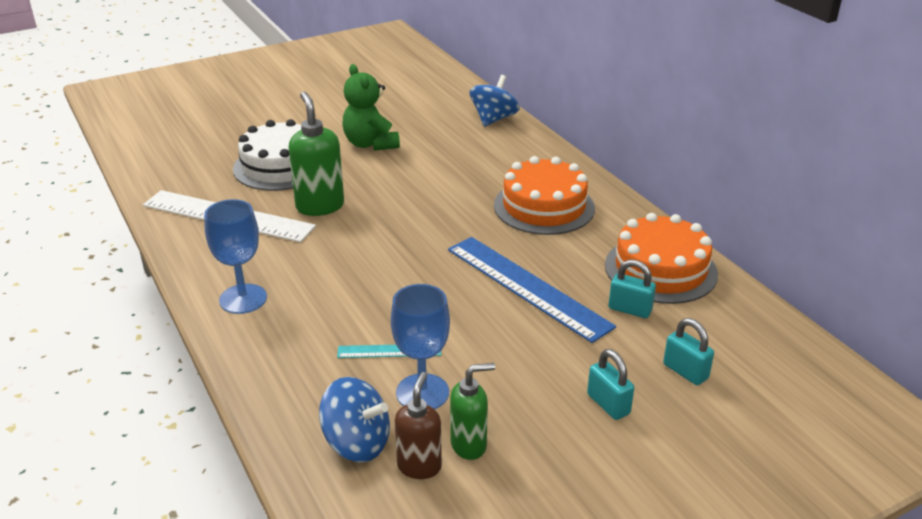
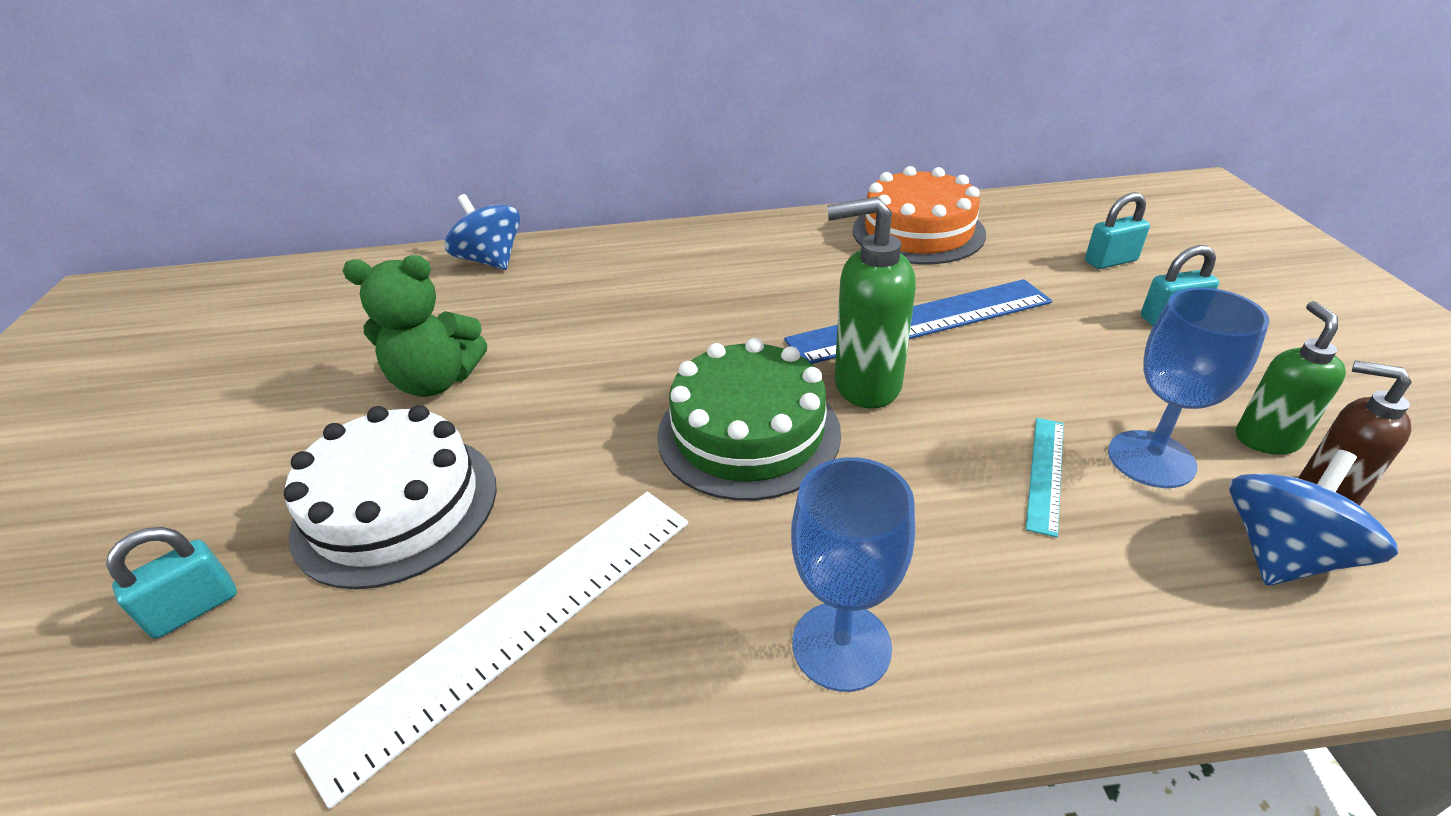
camera: 65 degrees left, 5 degrees up
(320, 206) = (584, 477): green soap dispenser -> green soap dispenser (865, 385)
(376, 244) = (748, 433): none -> green cake
(544, 206) = (743, 271): orange cake -> none
(630, 309) = (990, 266): turquoise padlock -> turquoise padlock (194, 608)

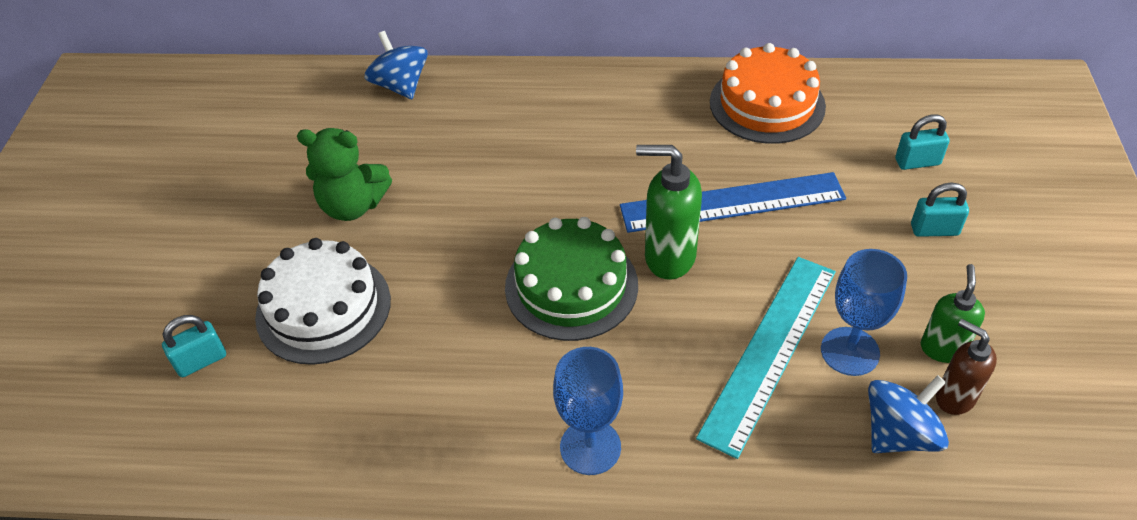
camera: 10 degrees right, 10 degrees up
(516, 624) = (396, 402): white ruler -> none
(1045, 473) = (769, 351): turquoise ruler -> turquoise ruler, size x2.15

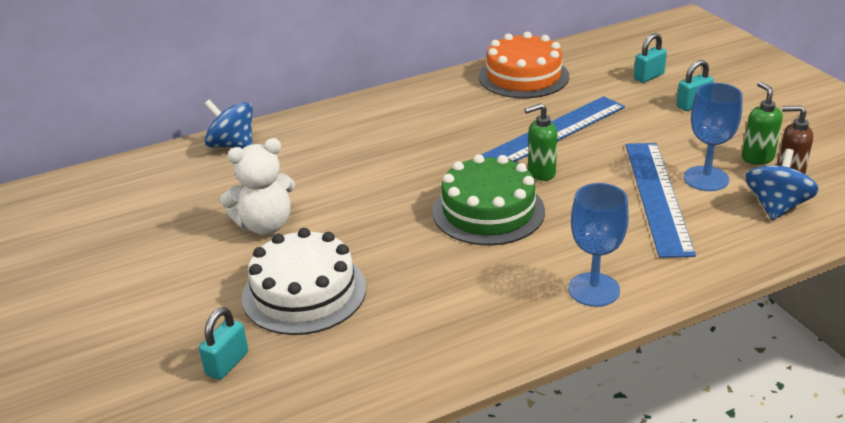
camera: 30 degrees left, 15 degrees down
(353, 206) = (265, 225): green teddy bear -> white teddy bear
(668, 257) = (541, 173): green soap dispenser -> green soap dispenser, size x0.65
(769, 351) = (657, 196): turquoise ruler -> blue ruler

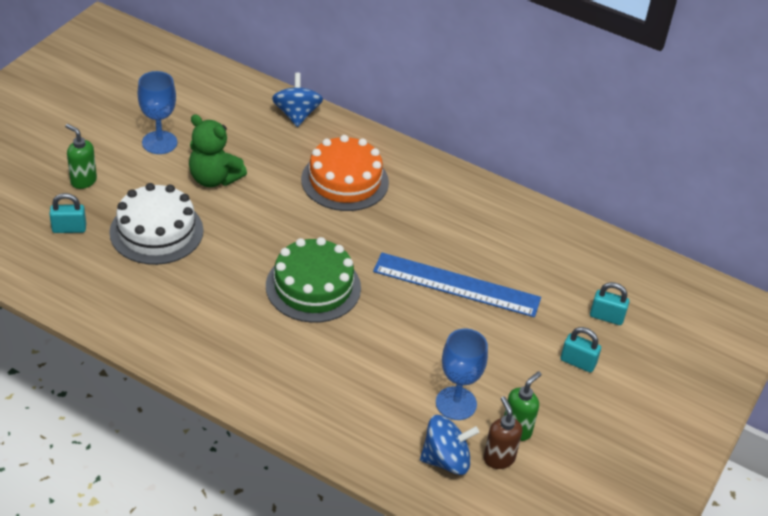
camera: 50 degrees right, 10 degrees up
(265, 225) = (214, 178): white teddy bear -> green teddy bear
(523, 76) = (535, 234): orange cake -> orange cake (345, 181)
(541, 173) = (387, 298): green soap dispenser -> green soap dispenser (83, 181)
(593, 290) = (256, 378): blue goblet -> blue goblet (159, 142)
(657, 196) = (406, 379): blue ruler -> none

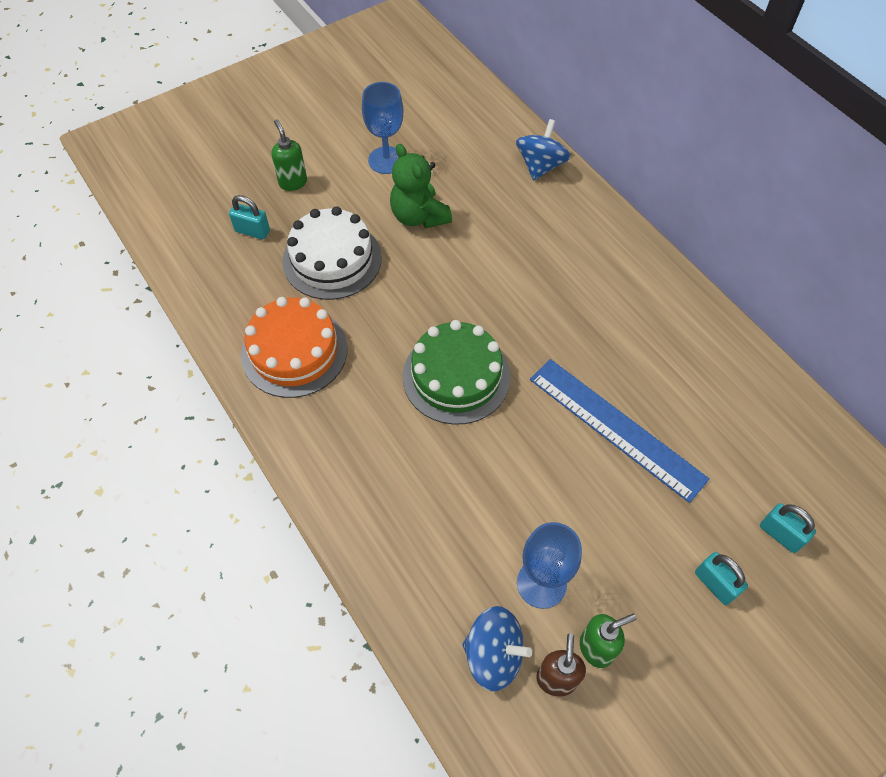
camera: 30 degrees right, 15 degrees up
(345, 181) = (553, 258): orange cake -> orange cake (294, 351)

